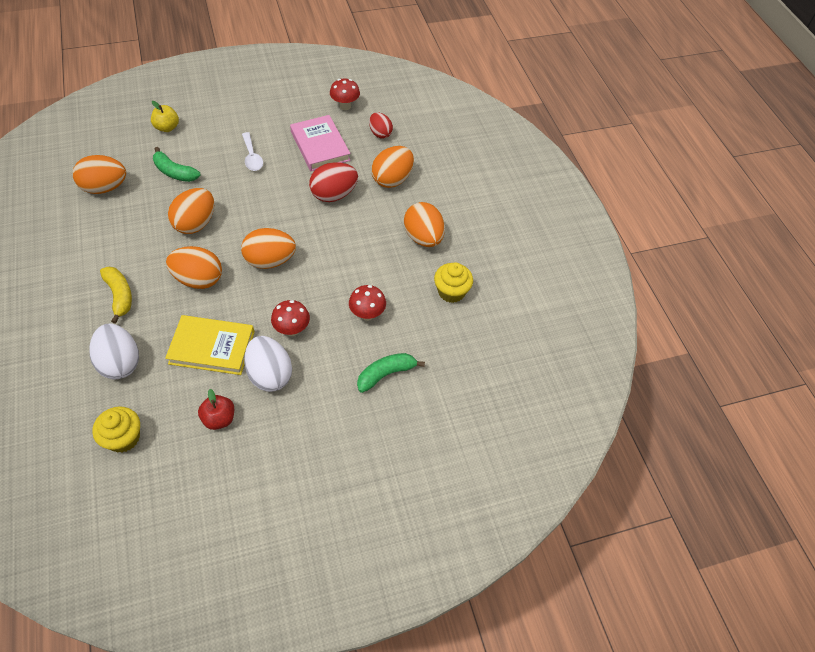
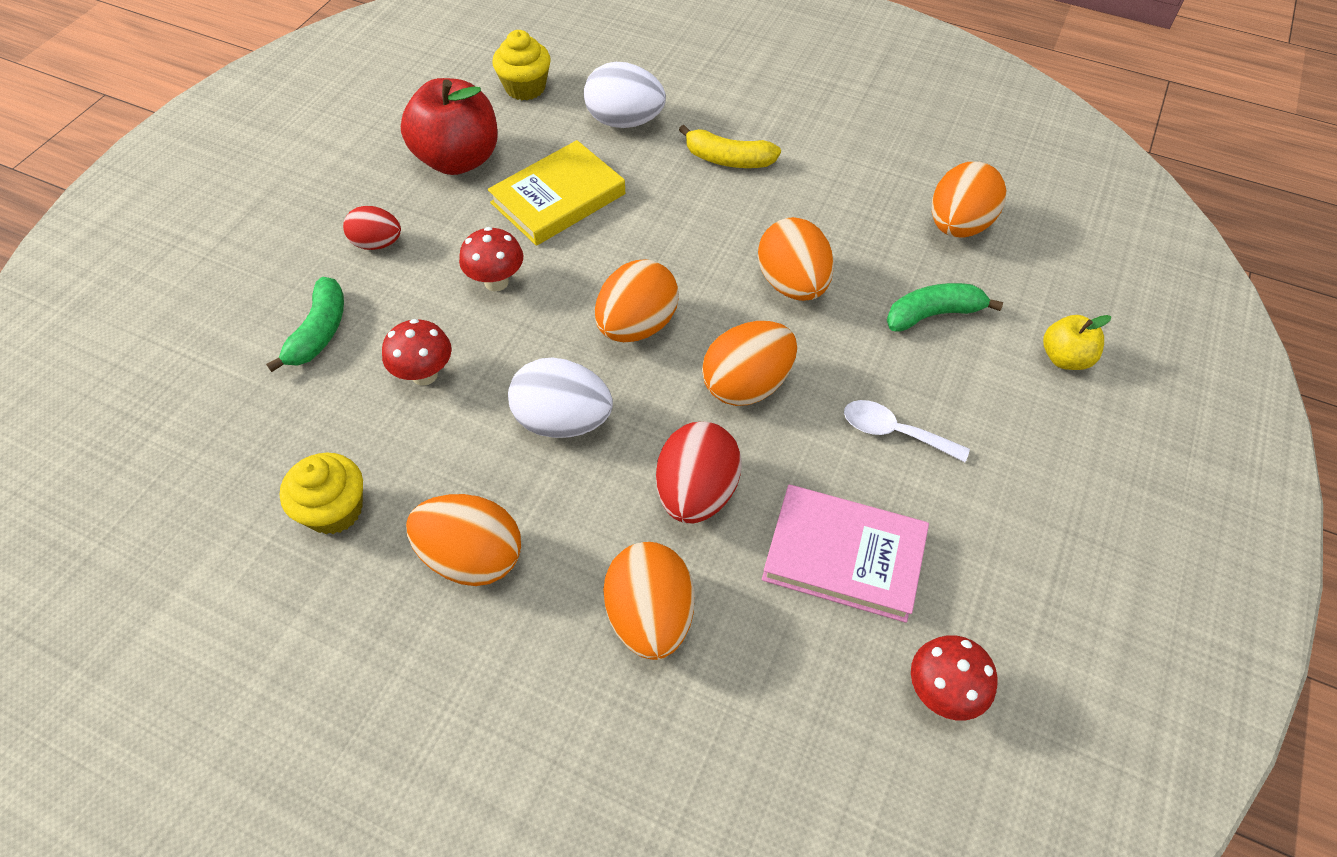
camera: 135 degrees right, 0 degrees up
(198, 279) = (680, 237): orange egg -> orange egg (746, 385)
(219, 419) = (458, 159): red apple -> red apple, size x1.91
(270, 374) = (459, 226): white egg -> white egg (562, 421)
(380, 133) = (798, 697): red egg -> red egg (377, 243)

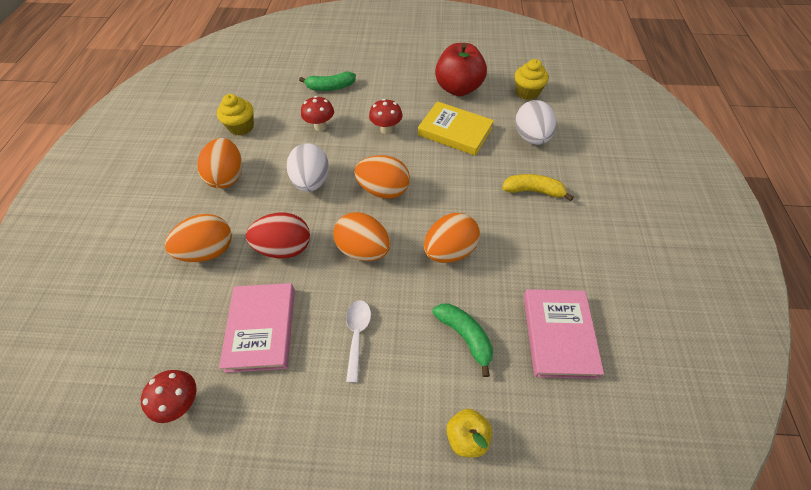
camera: 70 degrees right, 0 degrees up
(377, 243) = (389, 84): red egg -> none
(728, 159) = (533, 191): yellow banana -> yellow banana turned 105 degrees clockwise
(958, 226) = (558, 334): orange egg -> pink book

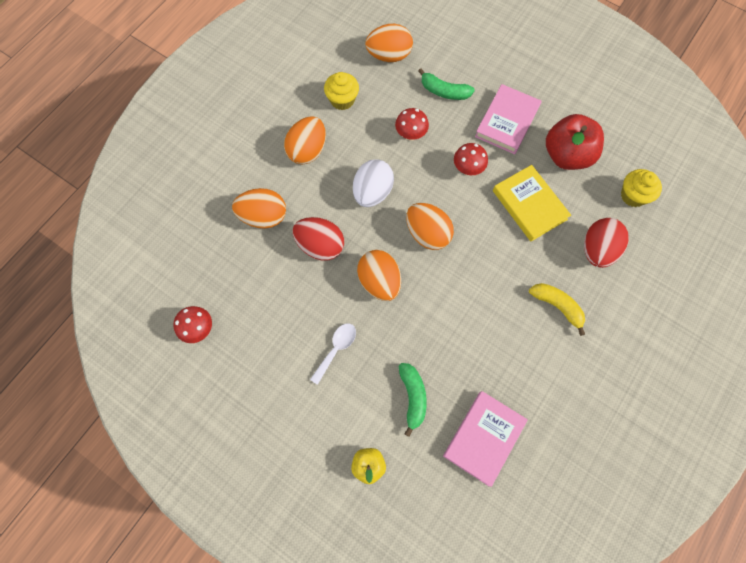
camera: 30 degrees right, 15 degrees up
(261, 328) = (272, 305): pink book -> pink book (507, 122)
(449, 251) = (446, 321): orange egg -> orange egg (389, 55)
(531, 137) = (597, 250): white egg -> red egg

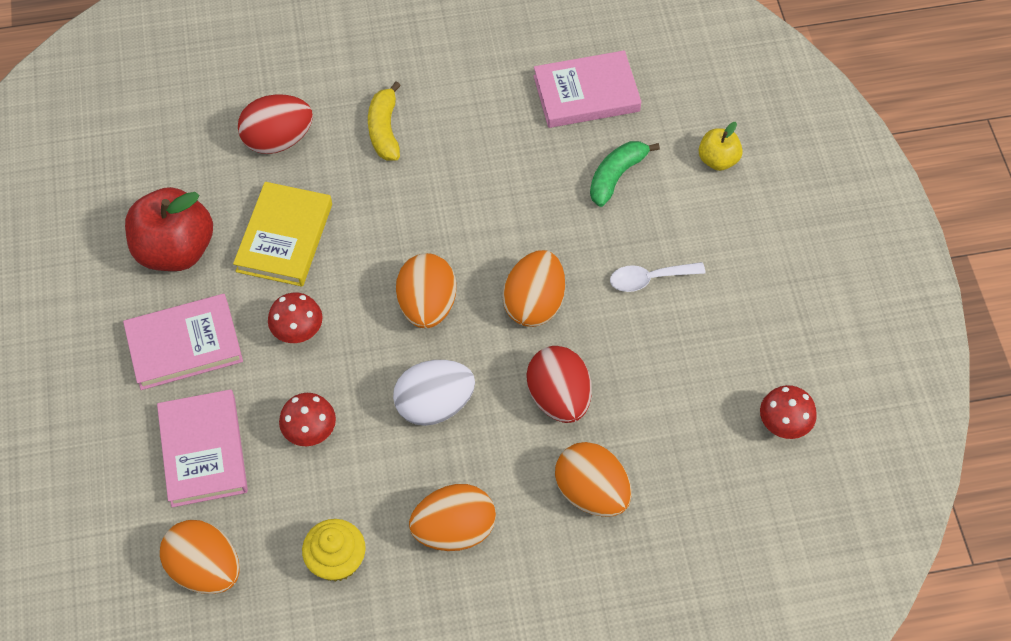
camera: 135 degrees left, 10 degrees down
(444, 91) = (203, 451): green banana -> pink book
(633, 195) = (170, 153): yellow cupcake -> none

